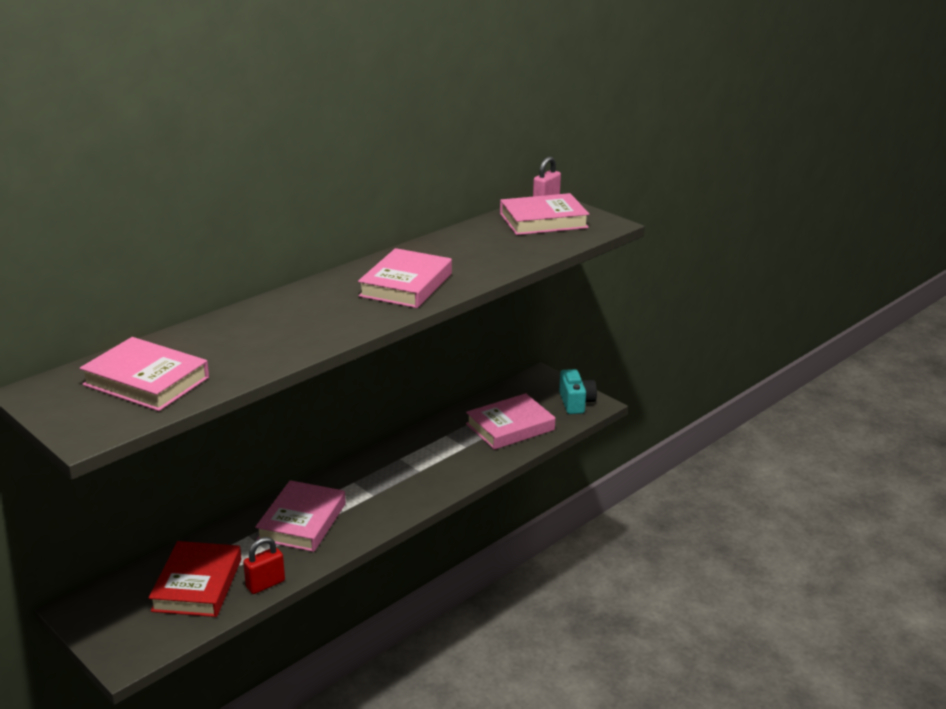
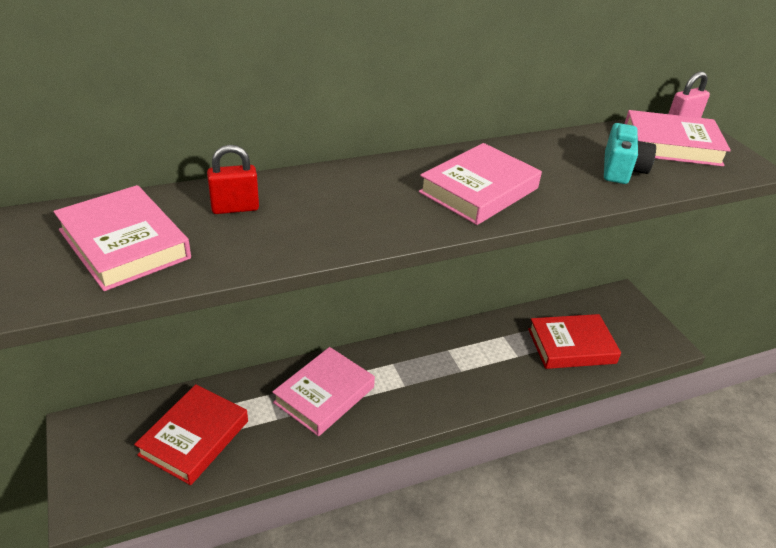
camera: 20 degrees right, 10 degrees up
(265, 584) = (255, 461): red padlock -> red padlock (235, 208)
(510, 427) = (571, 346): pink book -> red book
(576, 402) = (649, 337): turquoise camera -> turquoise camera (621, 170)

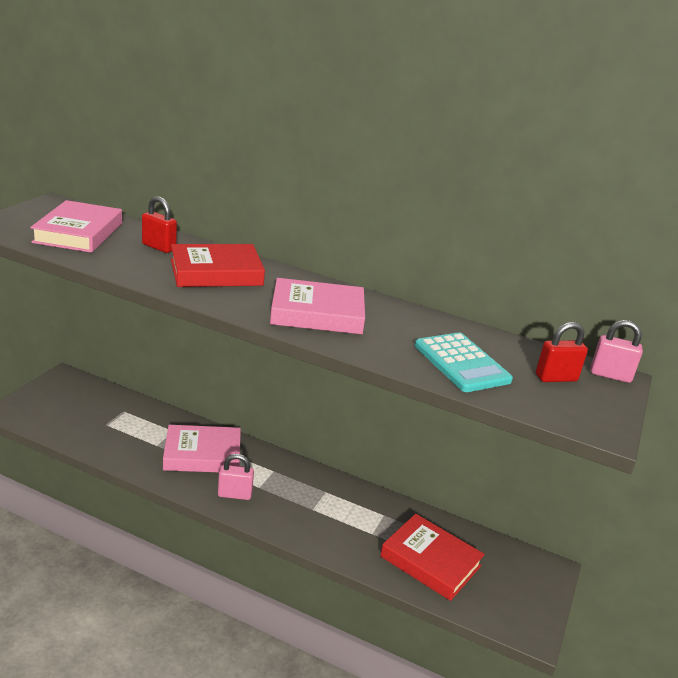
camera: 45 degrees right, 10 degrees down
(194, 438) = (103, 421): red book -> red book (216, 272)
(399, 407) = (234, 494): none -> pink padlock
(621, 170) = (461, 363): turquoise camera -> turquoise calculator
(671, 145) = (556, 378): pink book -> red padlock

